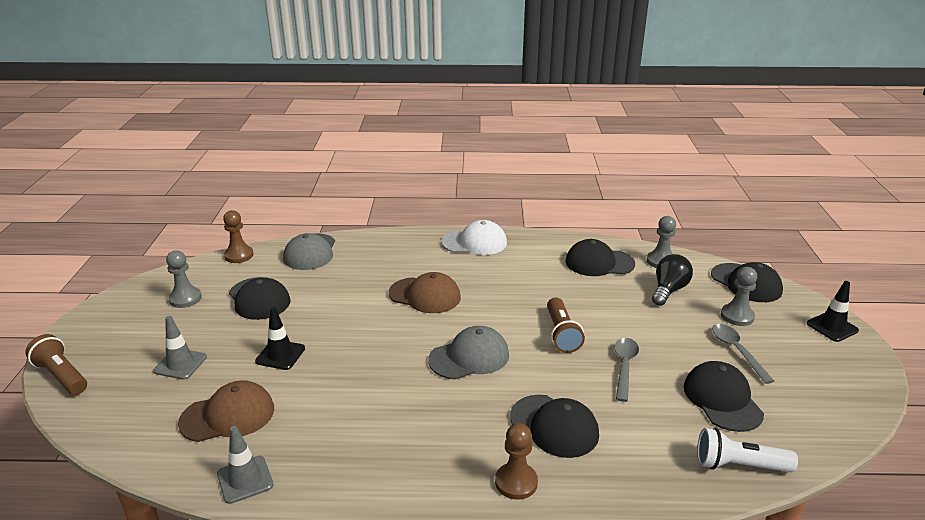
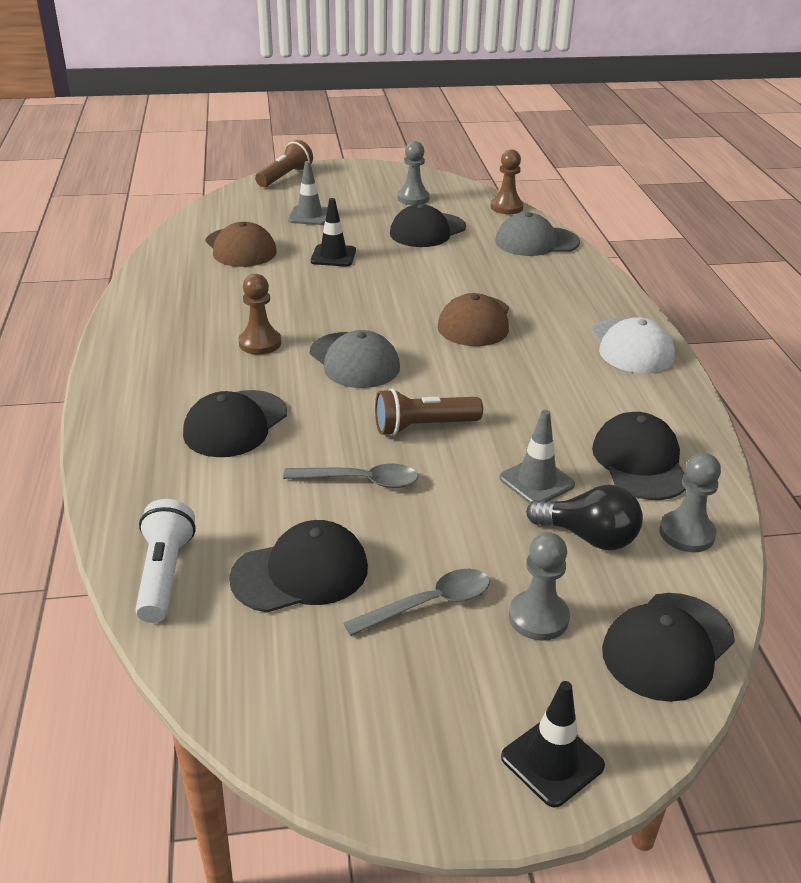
camera: 80 degrees right, 5 degrees up
(245, 479) = (161, 268): grey traffic cone -> grey traffic cone (536, 481)
(516, 482) = (147, 402): brown pawn -> brown pawn (260, 343)

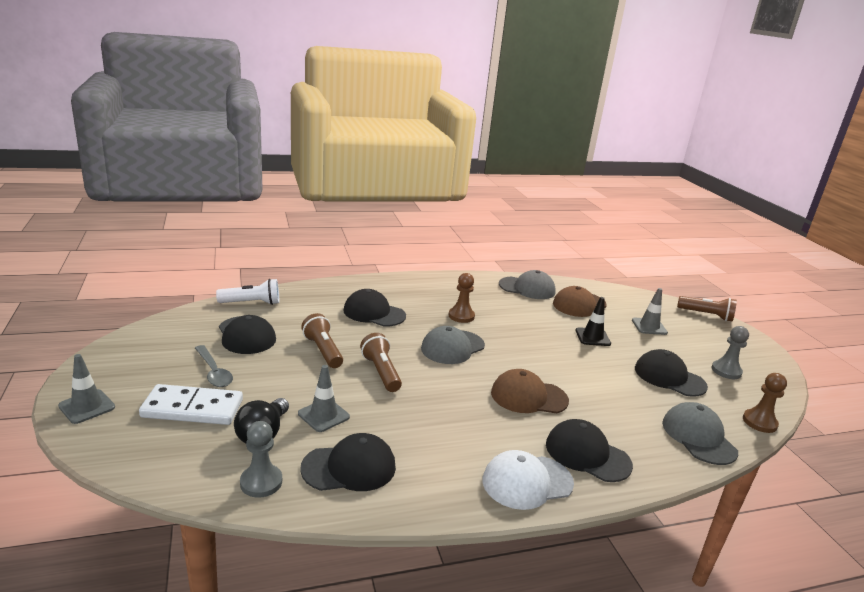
camera: 80 degrees right, 10 degrees down
(178, 277) = (527, 288): none -> grey cap
(360, 481) = (323, 351): grey spoon -> brown flashlight
(538, 617) = (193, 408): grey pawn -> white domino
(552, 761) = (87, 406): black traffic cone -> grey traffic cone
(667, 646) = (152, 458): black cap -> black cap (587, 454)

